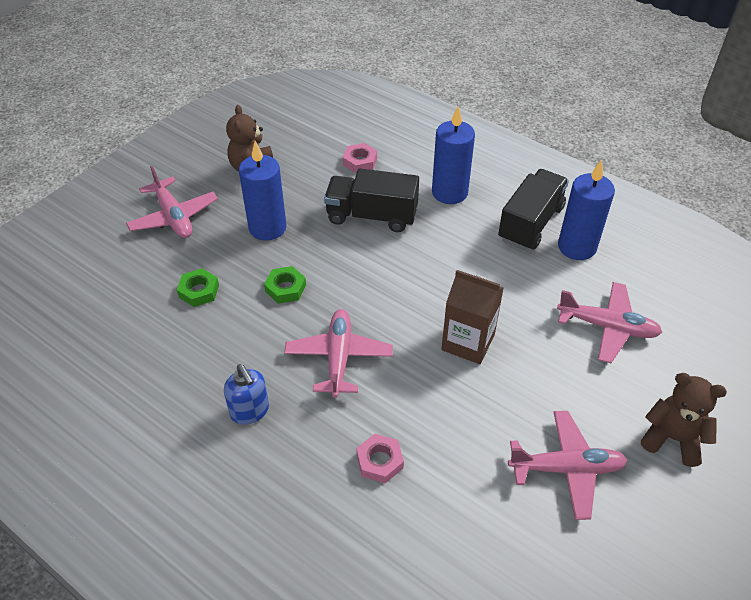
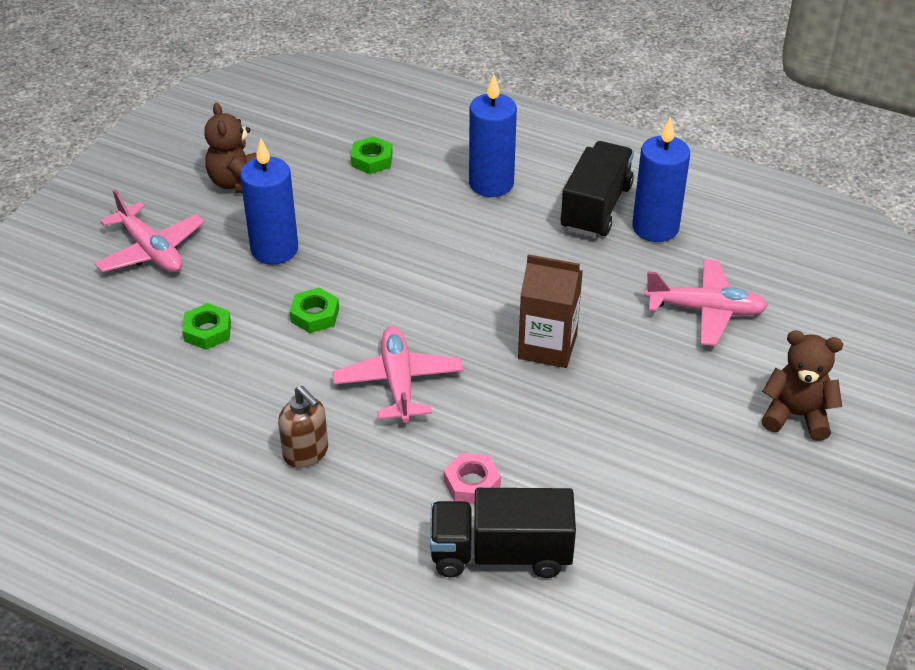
camera: 10 degrees left, 5 degrees down
(250, 411) = (306, 453): blue soap dispenser -> brown soap dispenser
(360, 162) = (372, 160): pink nut -> green nut
(372, 216) = (401, 221): black truck -> black truck (501, 553)
(566, 468) = (684, 461): pink plane -> none

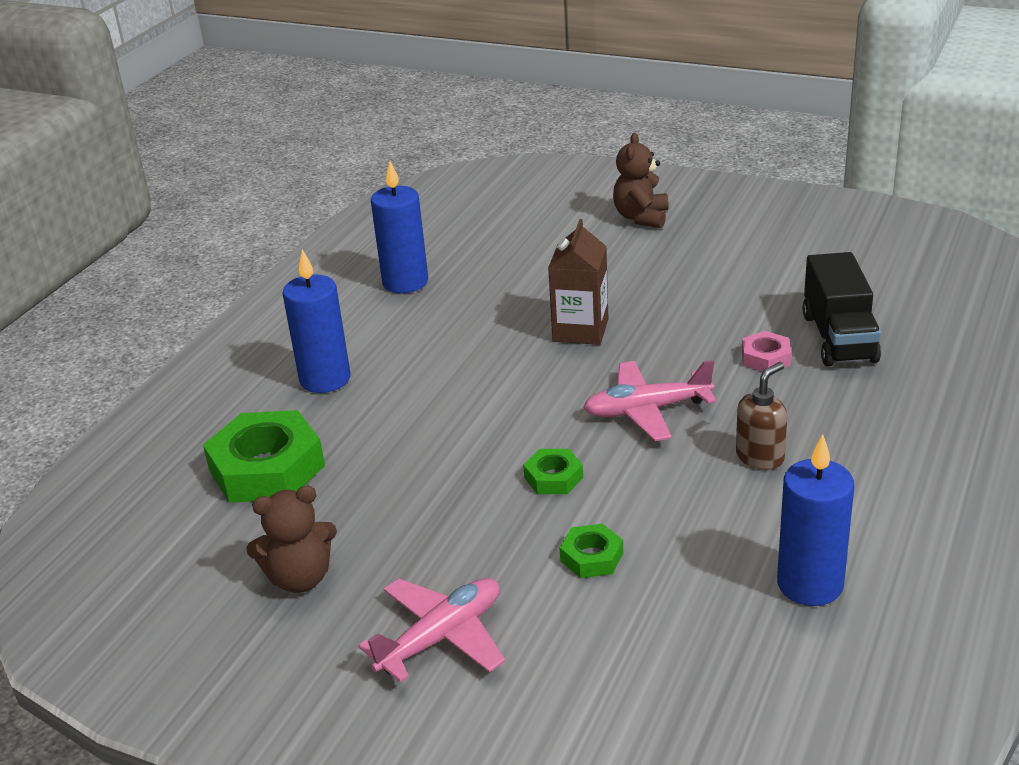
camera: 90 degrees left, 10 degrees down
(274, 249) = (439, 524): blue candle -> blue candle (810, 584)
(372, 160) = (267, 468): green nut -> green nut, size x2.04
(596, 208) = (372, 314): black truck -> none
(705, 310) = (521, 256): pink plane -> none

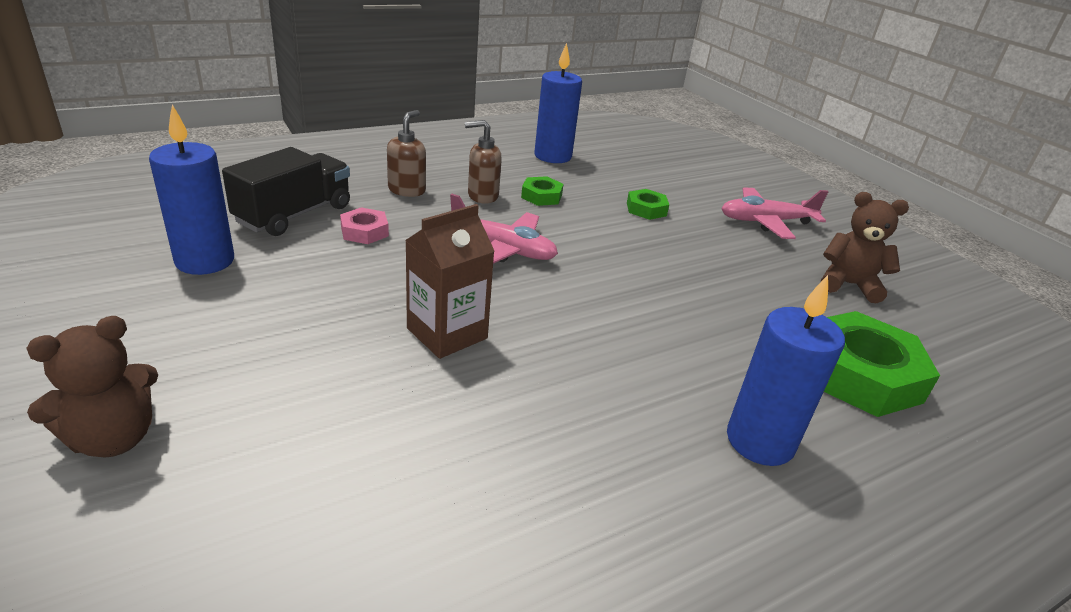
camera: 150 degrees left, 0 degrees up
(405, 282) = (545, 549): blue candle -> blue candle (205, 261)
(553, 477) = (622, 249): green nut -> green nut (541, 196)
(827, 416) = (407, 190): none -> brown soap dispenser

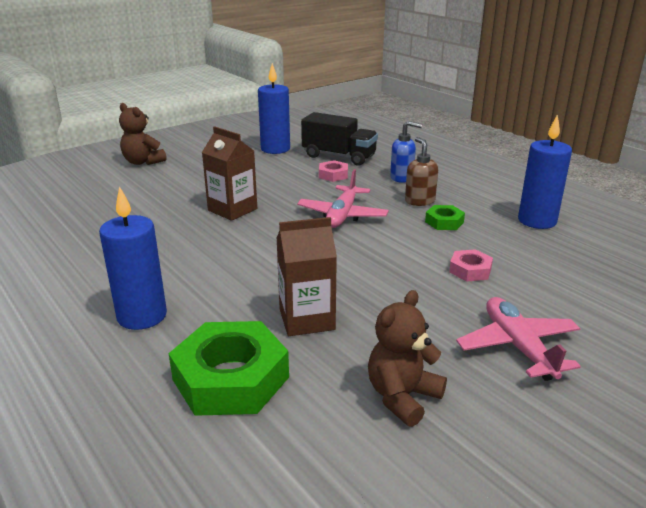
camera: 85 degrees right, 5 degrees down
(407, 190) = (402, 178): brown soap dispenser -> blue soap dispenser
(646, 209) = (470, 270): green nut -> pink nut
(745, 312) = (306, 319): none -> brown carton
(848, 285) = (402, 397): brown teddy bear -> brown teddy bear turned 150 degrees counterclockwise

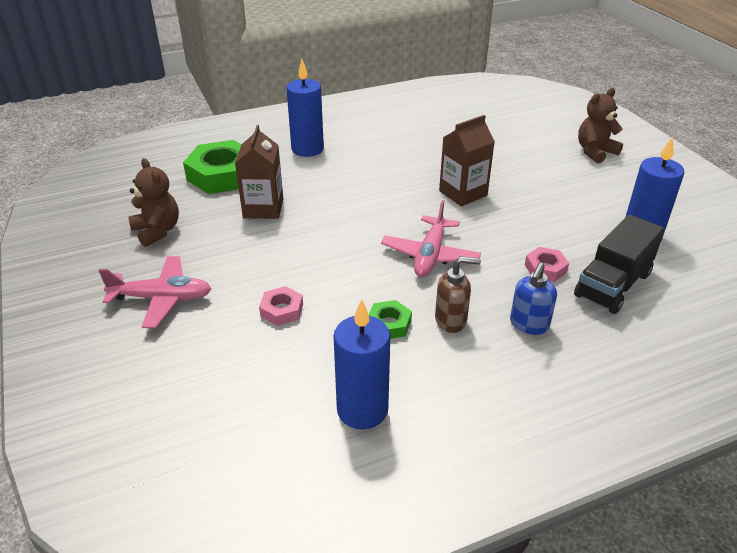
camera: 105 degrees right, 10 degrees up
(342, 215) = (430, 255): pink plane -> pink plane turned 105 degrees counterclockwise

